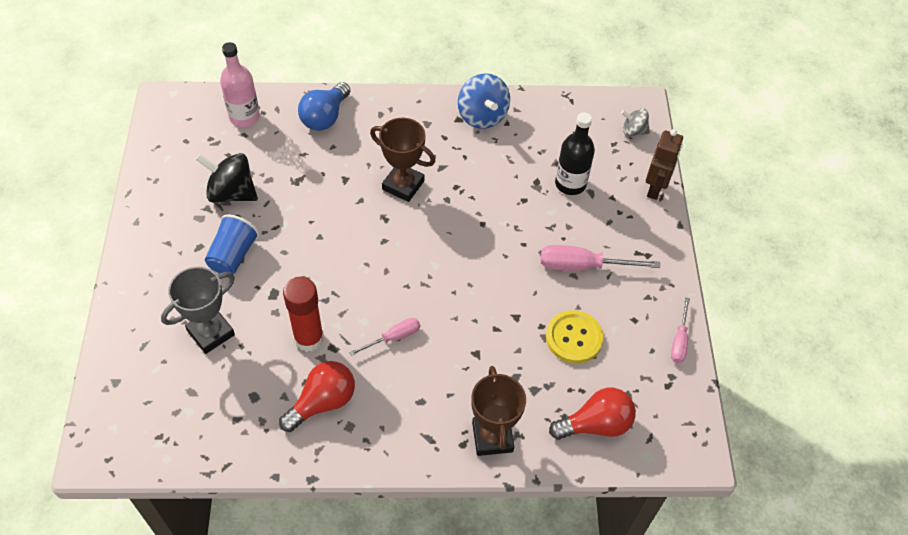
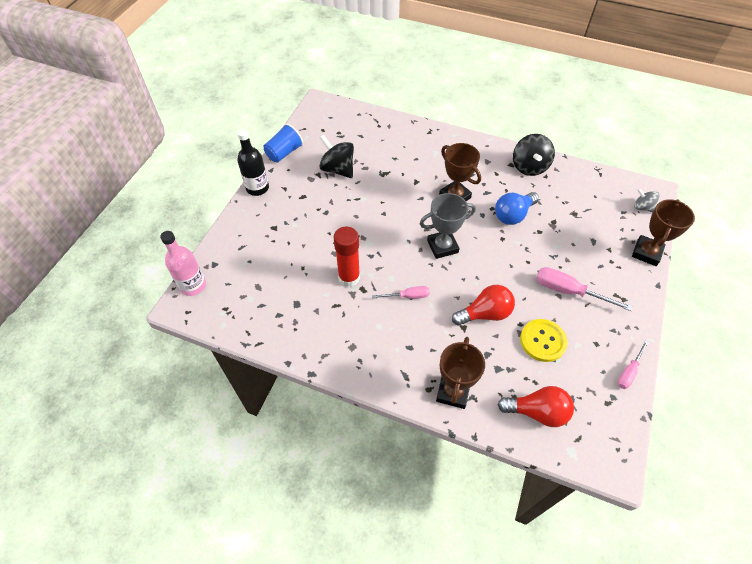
camera: 25 degrees right, 0 degrees up
(211, 333) = (286, 253): grey trophy -> grey trophy (442, 246)
(233, 255) = (322, 208): blue cup -> blue cup (284, 153)
(244, 117) = (366, 125): pink bottle -> pink bottle (193, 285)
(322, 402) = (340, 324): red light bulb -> red light bulb (485, 313)
(325, 117) = (418, 139): blue light bulb -> blue light bulb (513, 215)
(482, 116) = (529, 167): blue spinning top -> black spinning top
(570, 184) = (579, 230): black bottle -> black bottle (257, 188)
(655, 188) = (646, 253): brown robot -> brown trophy

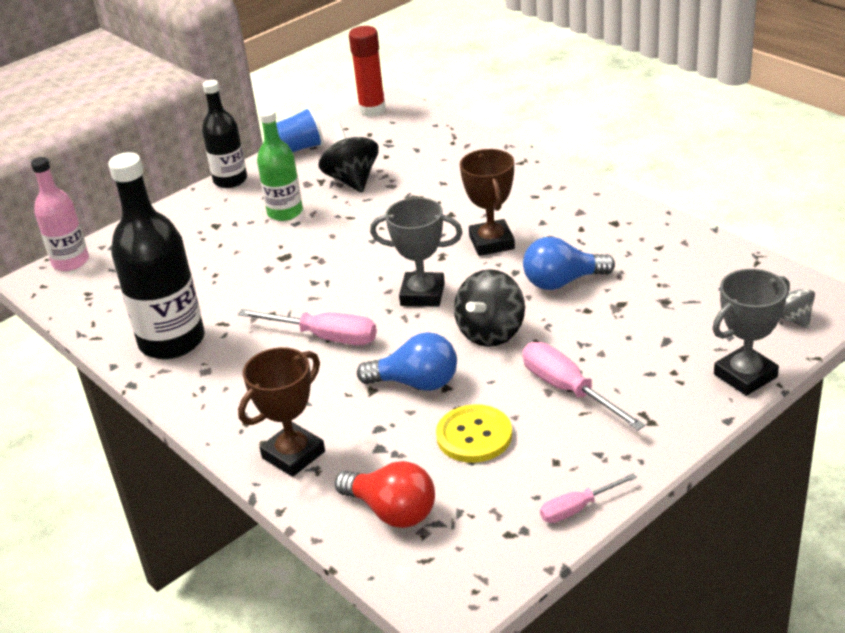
camera: 30 degrees right, 20 degrees down
(313, 205) = (285, 212): none -> green bottle
(313, 330) = (172, 341): none -> black bottle
(349, 277) = (264, 298): red glue stick -> red glue stick (372, 110)
(407, 296) = (325, 337): pink screwdriver -> pink screwdriver, size x1.65
(485, 313) = (416, 383): red light bulb -> blue light bulb
(529, 167) = (641, 231): black spinning top -> black spinning top (491, 332)
(646, 253) = (745, 375): brown trophy -> grey trophy

